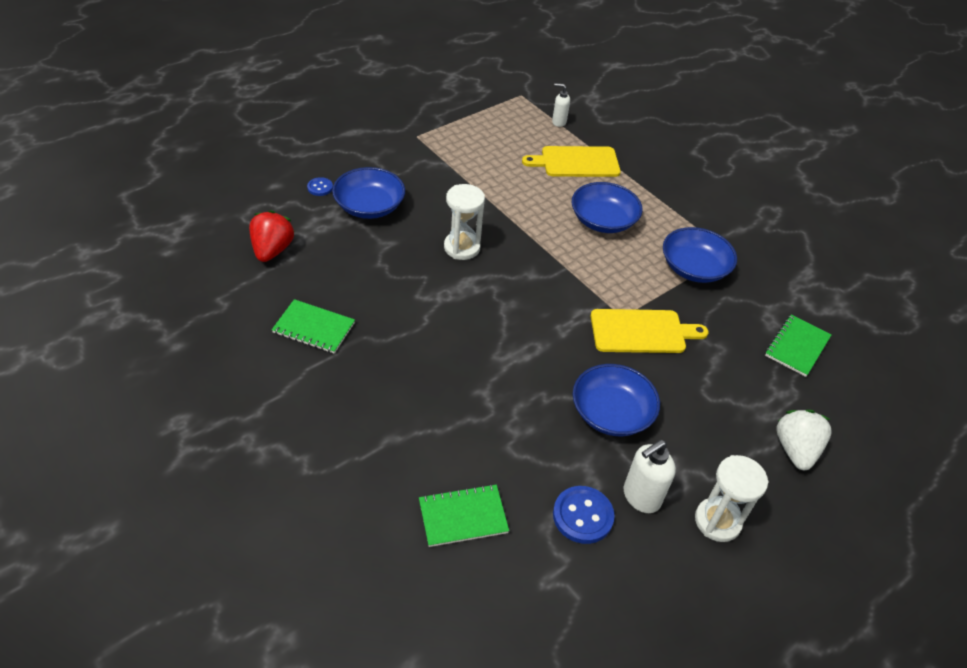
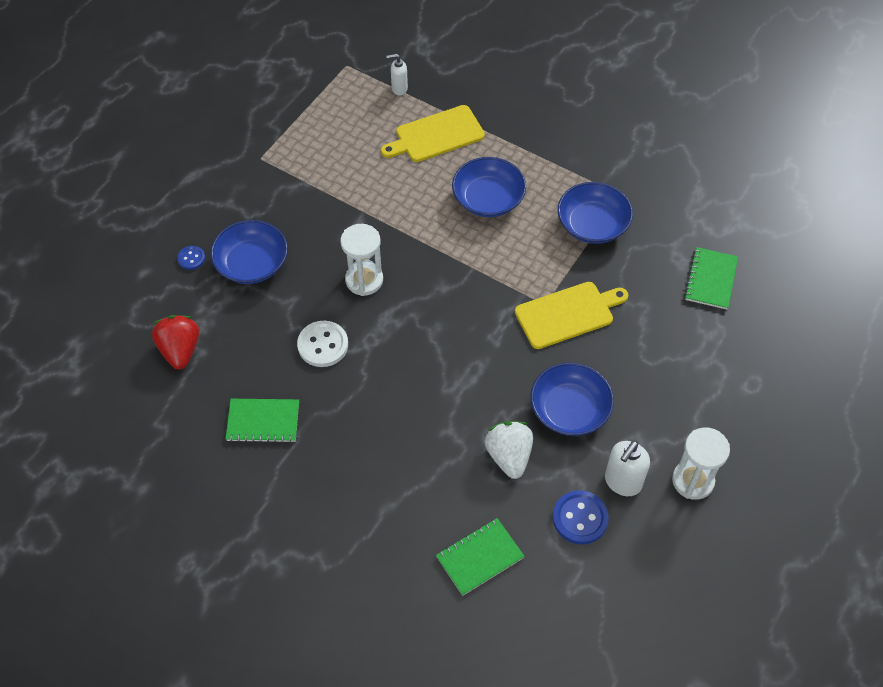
camera: 15 degrees left, 10 degrees up
(399, 285) = (323, 345): none -> white button
(795, 450) = (738, 387): white strawberry -> white strawberry (509, 456)

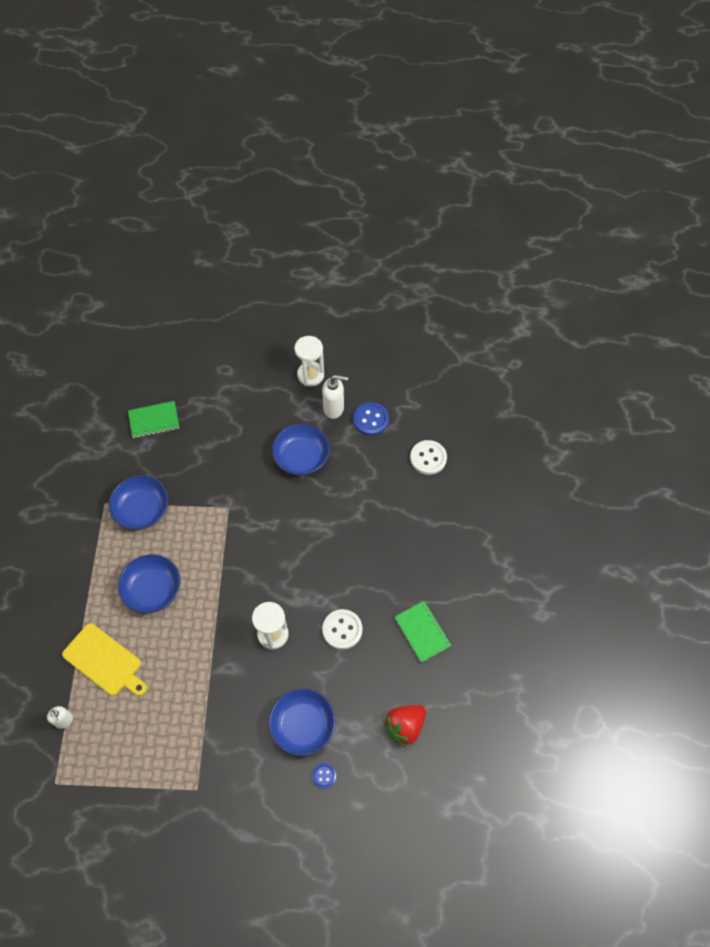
camera: 120 degrees left, 5 degrees up
(479, 557) = (428, 458): green notebook -> white button
(509, 456) = (354, 474): white strawberry -> none
(567, 314) = (229, 490): yellow cutting board -> none

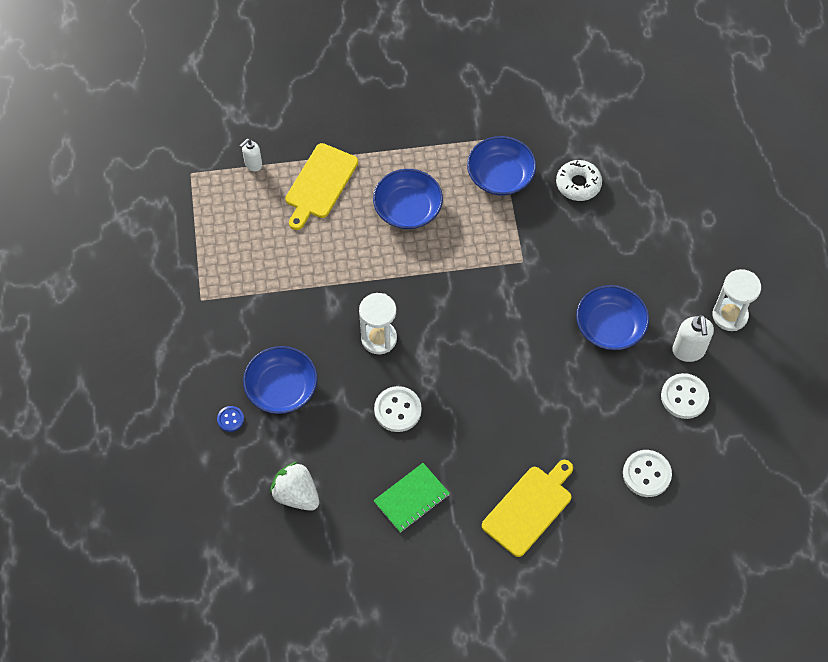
camera: 80 degrees right, 0 degrees up
(154, 420) = (616, 160): green notebook -> none
(168, 452) = (578, 184): none -> white donut
(371, 419) = (684, 397): blue button -> white button
(404, 726) = (296, 494): red strawberry -> white strawberry
(443, 544) = (529, 508): none -> yellow cutting board

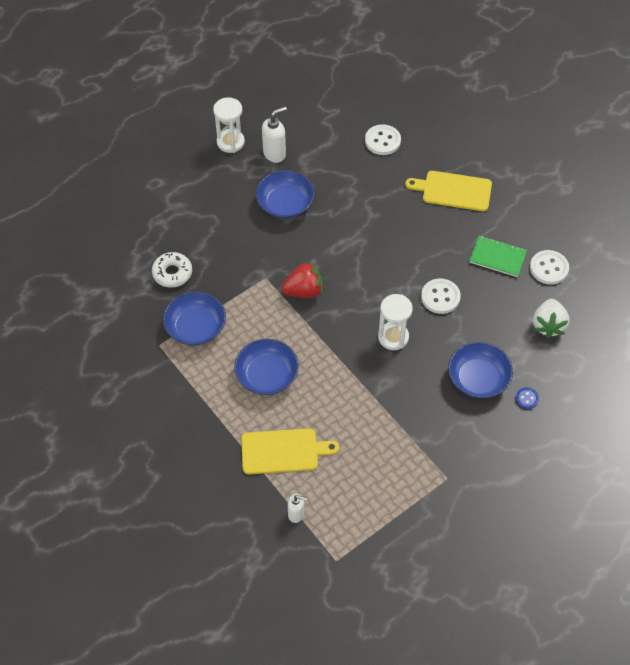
camera: 120 degrees left, 5 degrees down
(485, 287) = (303, 291): none -> red strawberry
(684, 397) = (311, 143): white button -> white button (549, 268)

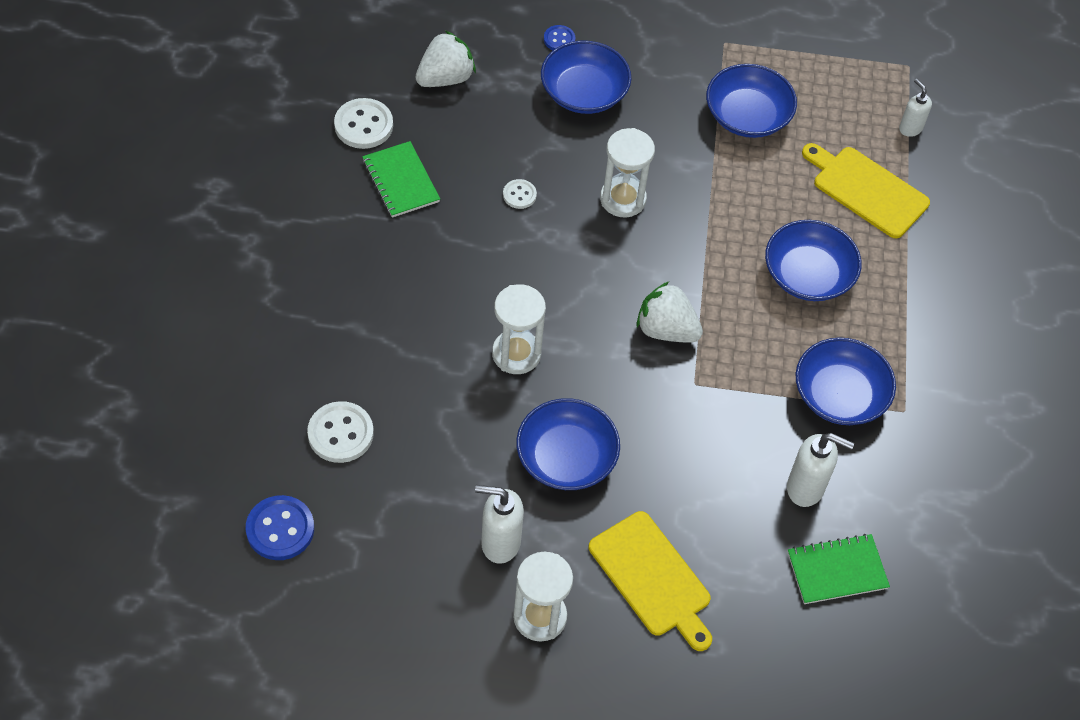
camera: 140 degrees left, 0 degrees up
(128, 250) = (837, 570): none -> green notebook
(172, 273) = (806, 488): white donut -> white soap dispenser
(303, 291) = (666, 330): red strawberry -> white strawberry
(354, 226) = (516, 354): none -> white hourglass
(360, 94) = (280, 529): none -> blue button
(386, 441) = (747, 116): none -> blue bowl
(440, 297) = (519, 195): white button -> white button, size x0.56
(453, 191) = (344, 293): yellow cutting board -> yellow cutting board (652, 578)

